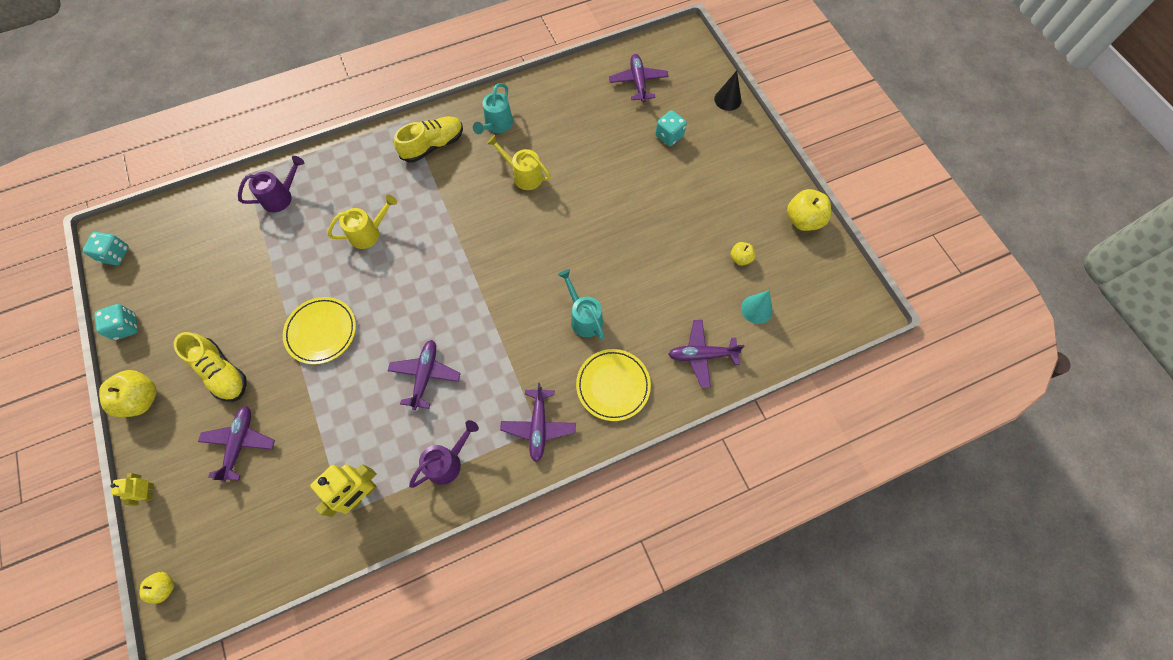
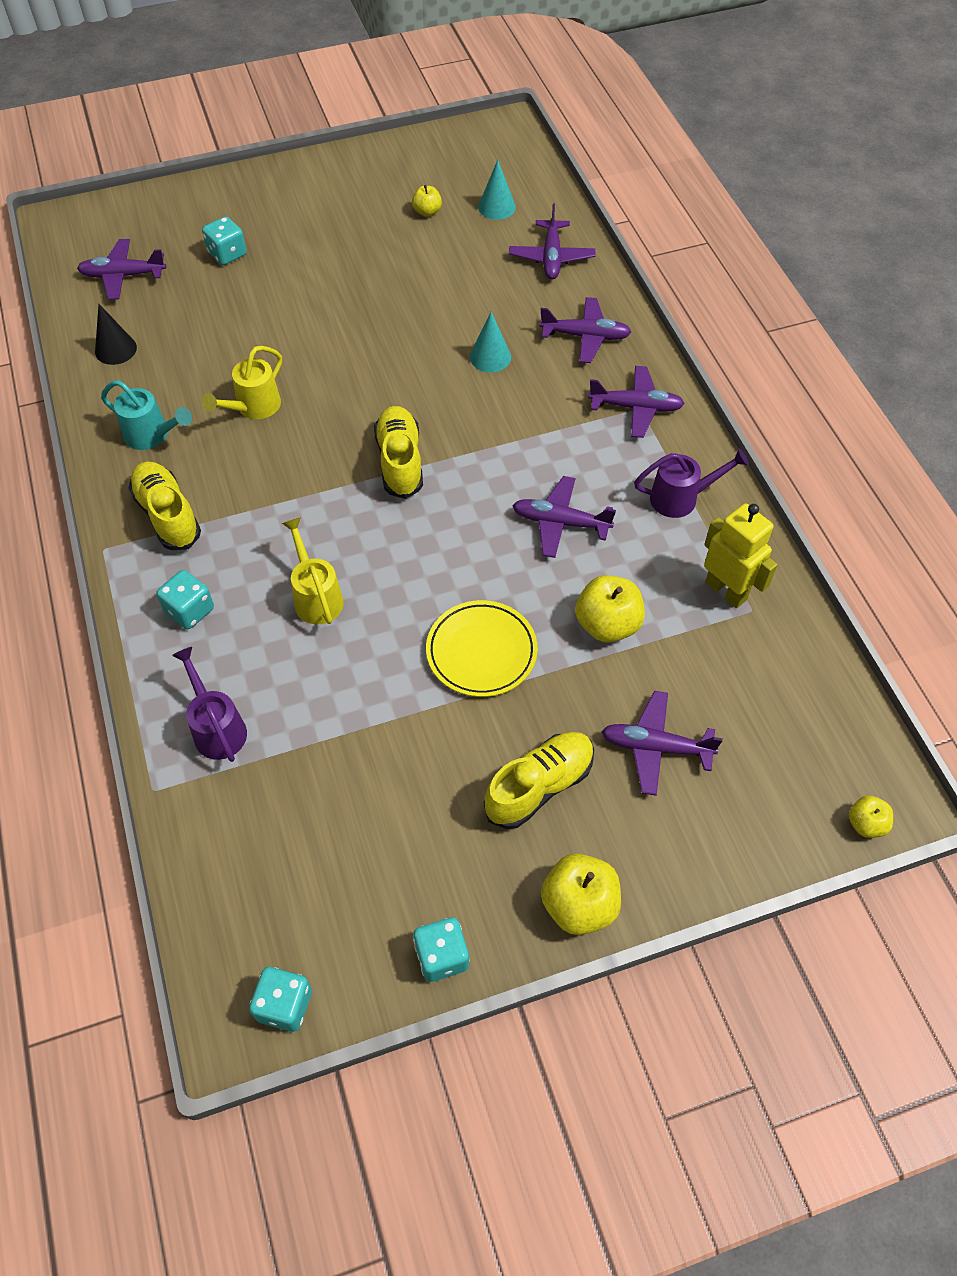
camera: 85 degrees left, 10 degrees down
(149, 492) = (731, 867): yellow robot -> none
(362, 169) = (190, 610): none -> turquoise dice
(448, 462) = (681, 498): purple watering can -> purple watering can turned 120 degrees clockwise
(479, 267) = (400, 462): none -> yellow shoe
(583, 317) = (490, 357): turquoise watering can -> turquoise cone
(613, 386) = (585, 336): yellow plate -> purple plane
(727, 99) = (184, 194): black cone -> black cone (115, 349)
(803, 220) = (383, 155): yellow apple -> yellow apple (607, 624)

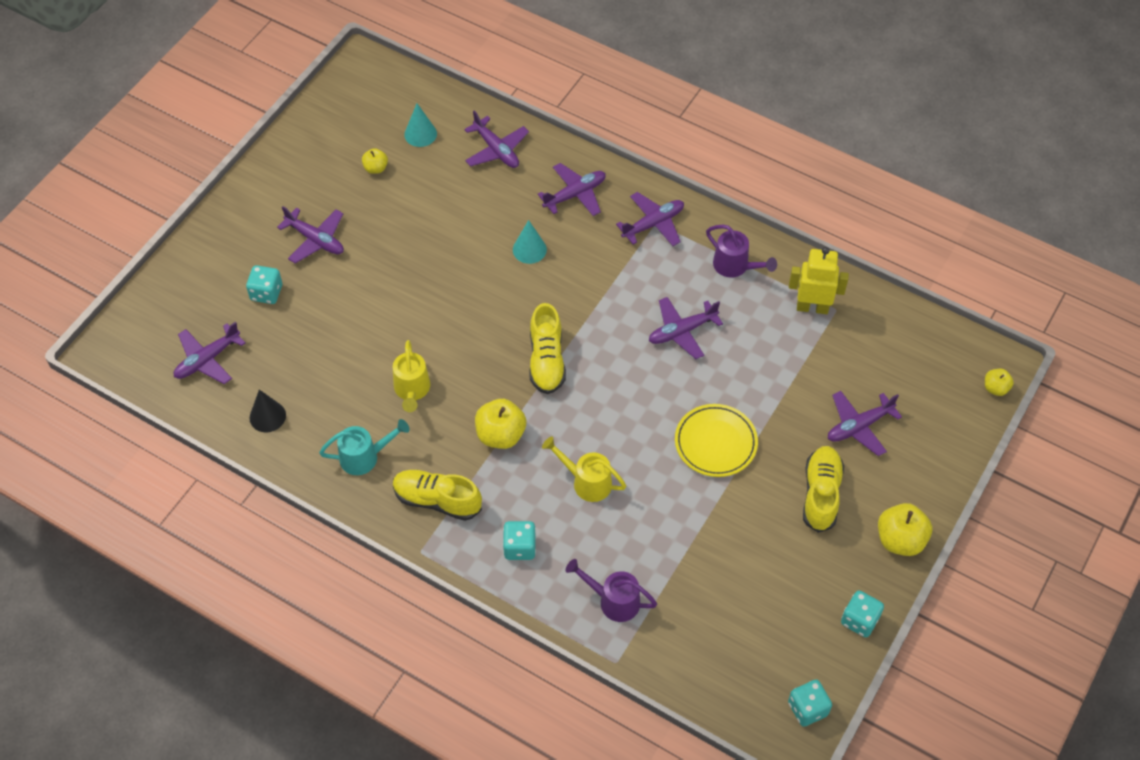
camera: 40 degrees left, 0 degrees up
(313, 237) = (315, 240): none -> purple plane
(400, 462) = (546, 360): yellow shoe -> yellow shoe turned 135 degrees counterclockwise
(607, 624) = (768, 375): yellow apple -> yellow apple (500, 435)
(681, 498) = (735, 266): purple watering can -> purple watering can turned 90 degrees clockwise

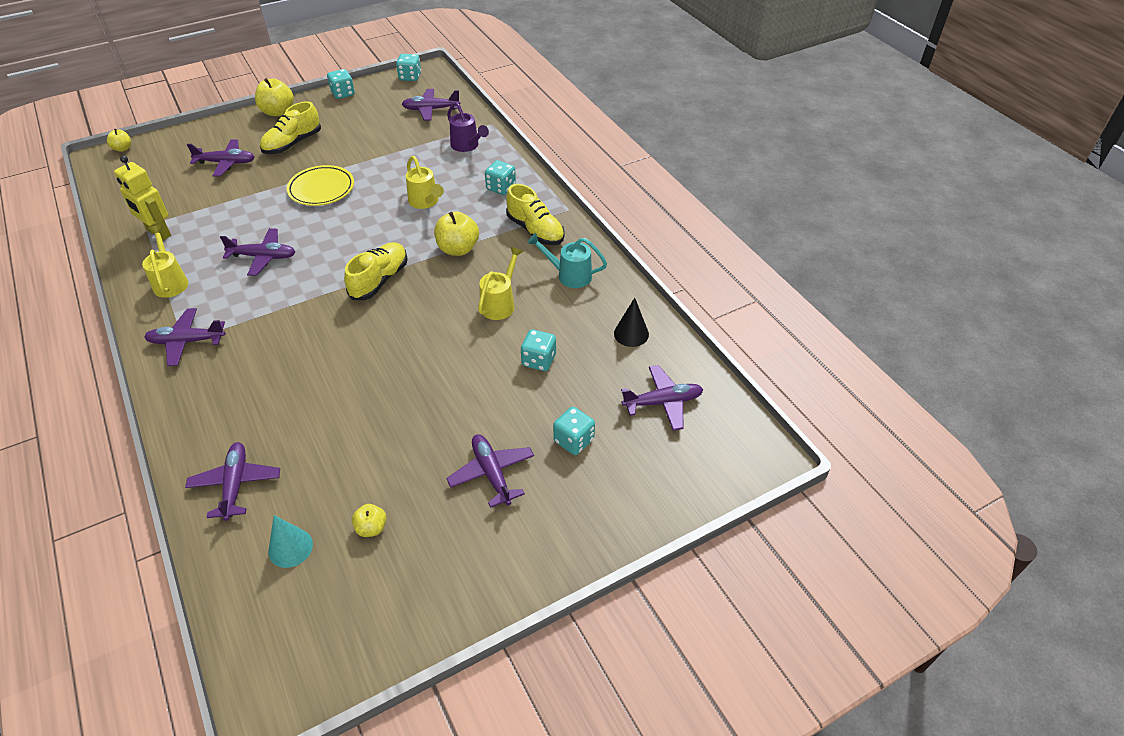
camera: 150 degrees left, 10 degrees down
(337, 349) = (538, 360): none -> turquoise dice
(529, 249) = (307, 369): turquoise cone -> none
(575, 194) = (217, 399): purple plane -> purple plane (431, 109)
(735, 266) = (170, 281): purple watering can -> yellow watering can

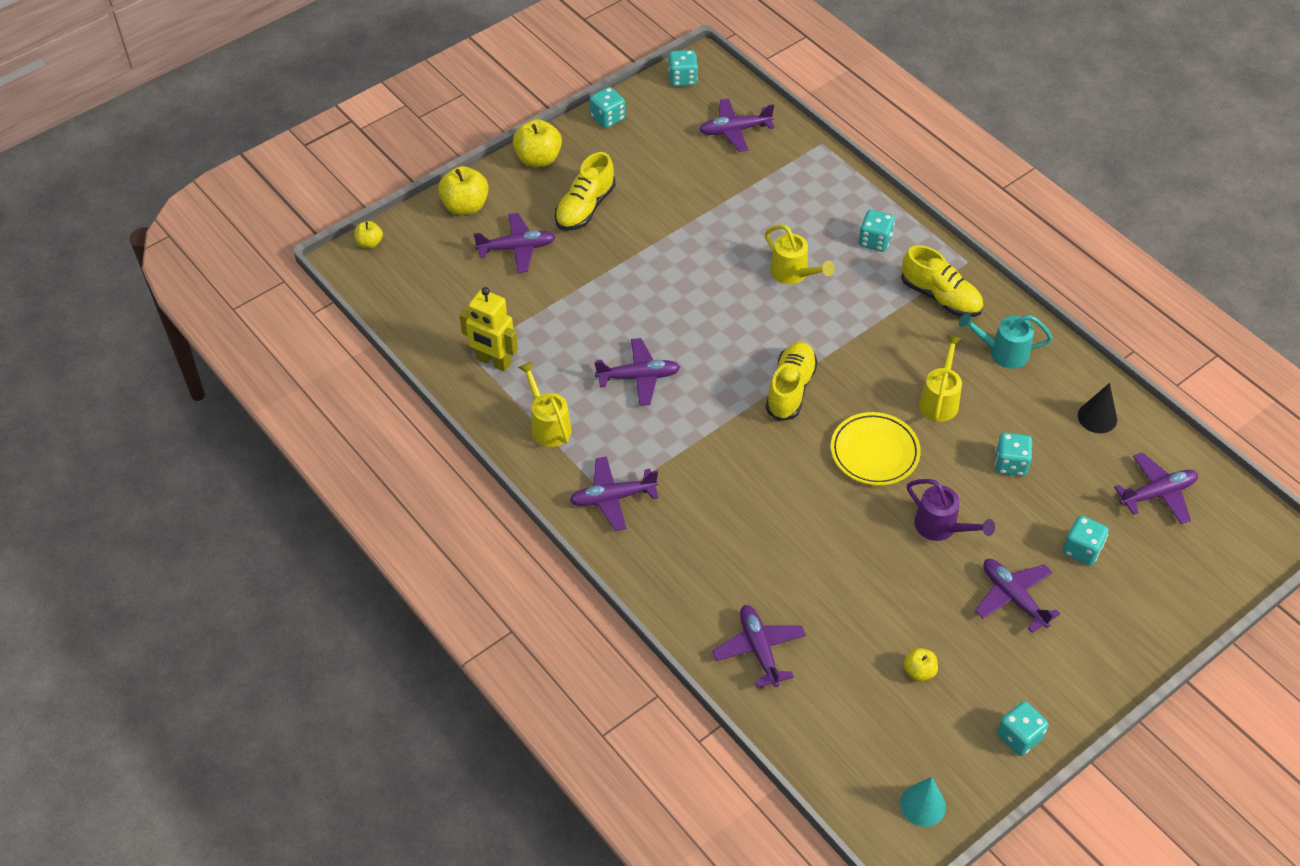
camera: 10 degrees left, 5 degrees up
(290, 548) = (849, 703): turquoise cone -> turquoise cone (922, 805)
(321, 189) = (657, 271): yellow plate -> yellow plate (874, 452)
(438, 608) = (1019, 737): none -> turquoise dice
(458, 249) = (861, 335): yellow apple -> yellow apple (465, 206)
(467, 146) = (806, 183): purple watering can -> purple watering can (941, 527)

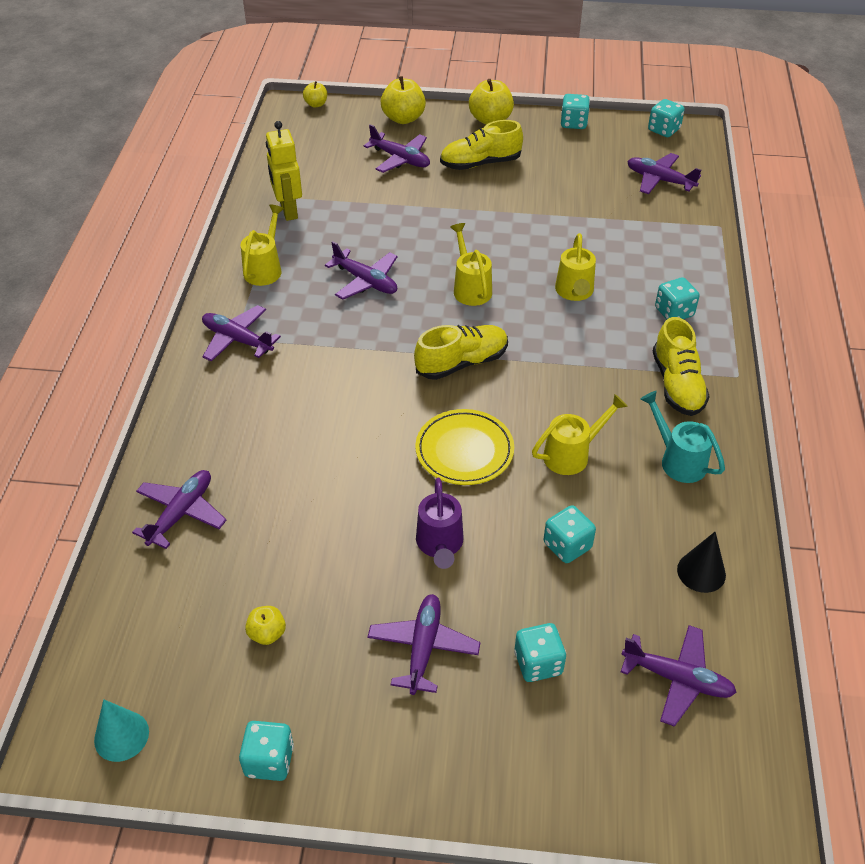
camera: 45 degrees right, 5 degrees down
(719, 324) = (470, 288): none -> yellow watering can

